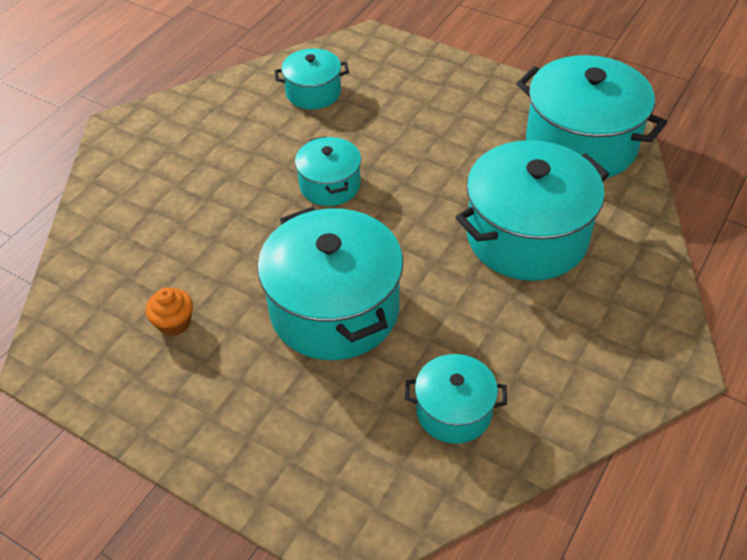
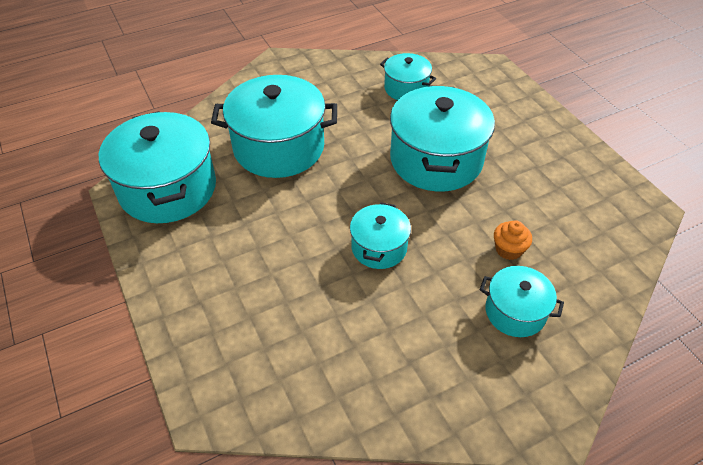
camera: 150 degrees left, 0 degrees up
(174, 323) = (548, 197): orange cupcake -> orange cupcake (508, 249)
(313, 92) = (323, 360): turquoise pot -> turquoise pot (515, 312)

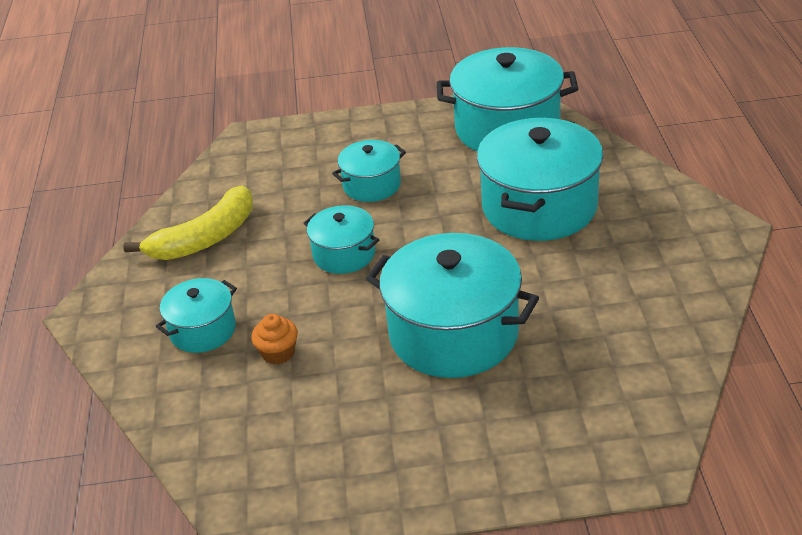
camera: 115 degrees right, 10 degrees down
(399, 369) = (205, 238): none -> yellow banana
(406, 88) = (620, 343): turquoise pot -> turquoise pot (372, 185)

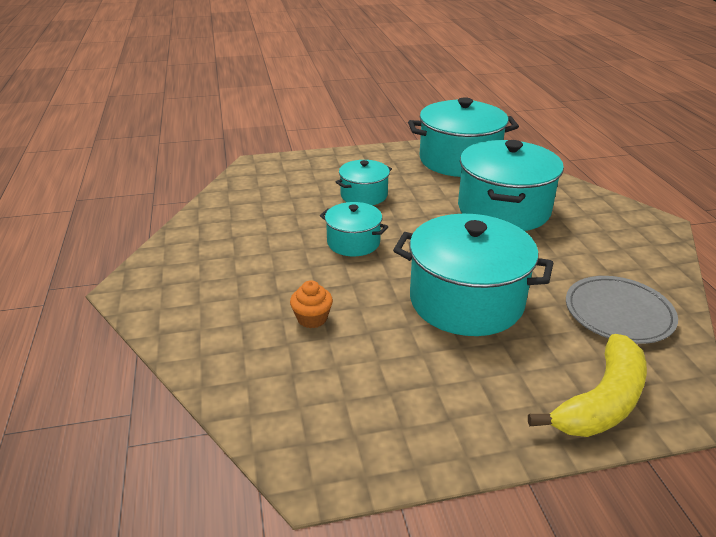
camera: 10 degrees left, 5 degrees down
(203, 330) = (239, 301): turquoise pot -> none
(205, 238) = (230, 232): yellow banana -> yellow banana (601, 401)
(623, 353) = (618, 313): none -> grey plate

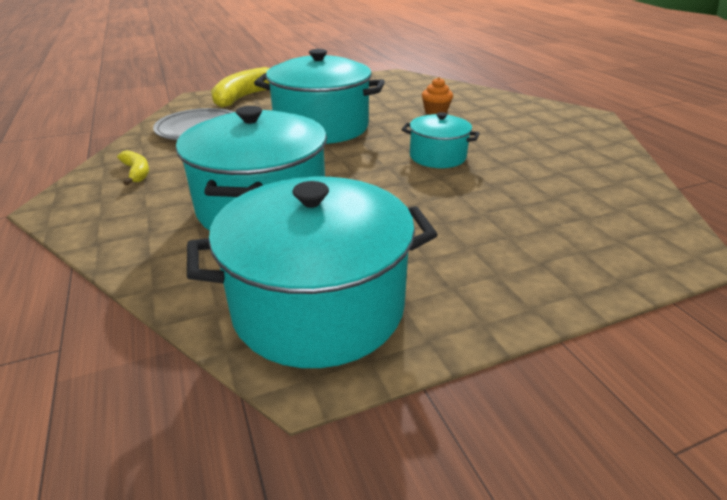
camera: 170 degrees right, 0 degrees up
(364, 195) = (461, 210): turquoise pot -> none
(630, 250) = (137, 172): none -> yellow banana

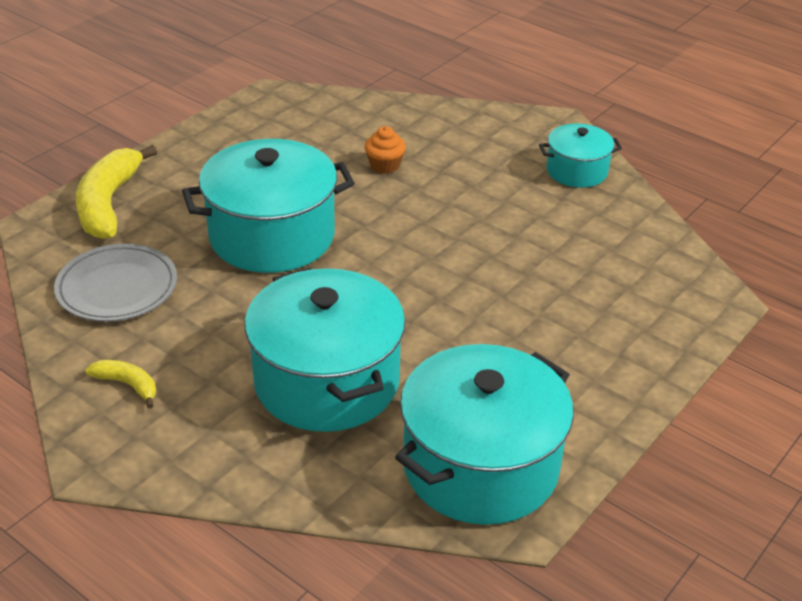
camera: 30 degrees left, 5 degrees up
(437, 157) = (443, 246): turquoise pot -> turquoise pot (576, 171)

